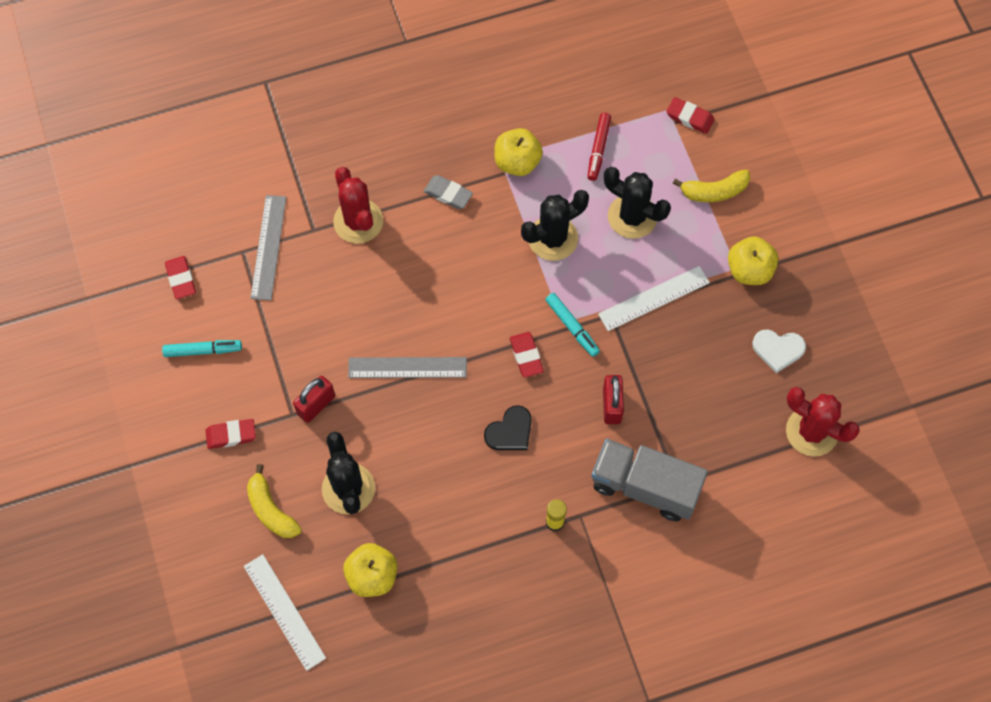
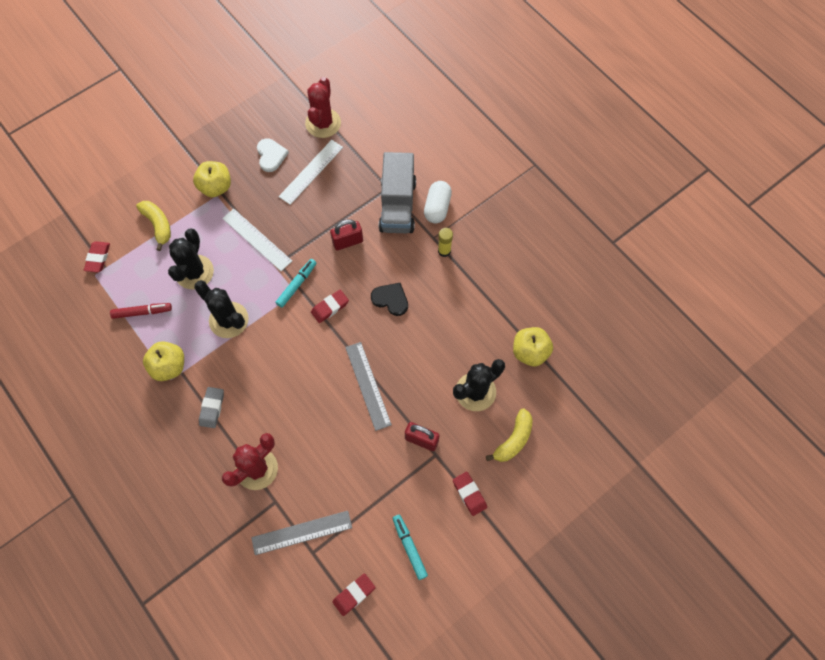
camera: 110 degrees left, 0 degrees up
(284, 611) = (580, 400): white ruler -> white ruler (311, 171)
(624, 537) = (437, 207): none -> white capsule

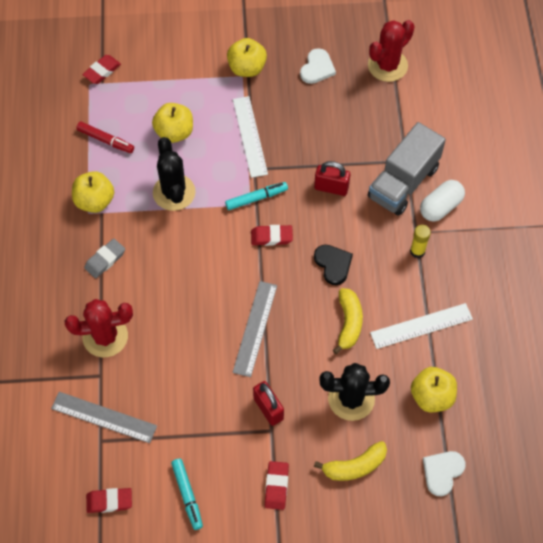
camera: 35 degrees right, 5 degrees down
(158, 225) = (172, 72): yellow banana -> yellow banana (348, 323)
(194, 272) = (174, 132): black cactus -> yellow apple
(311, 171) = (343, 104): white ruler -> white ruler (421, 326)
(409, 547) = (187, 495): turquoise marker -> turquoise marker turned 150 degrees clockwise
(576, 402) = (442, 472): none -> white heart

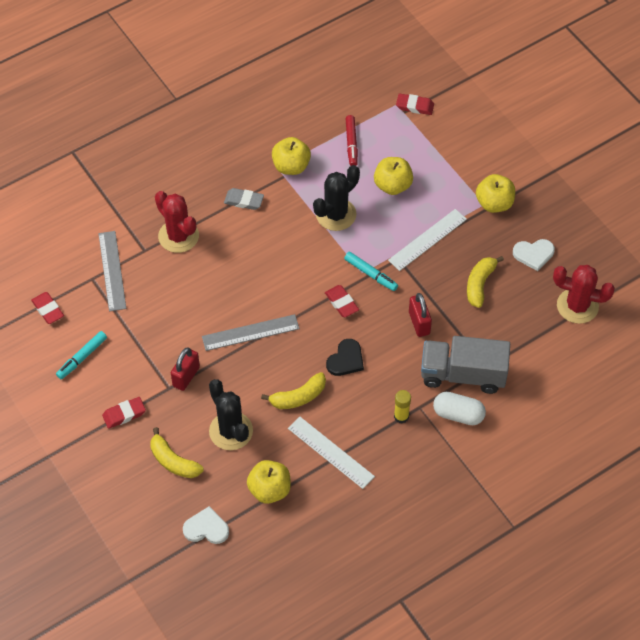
camera: 60 degrees right, 5 degrees down
(321, 122) = (480, 284): none -> yellow banana

